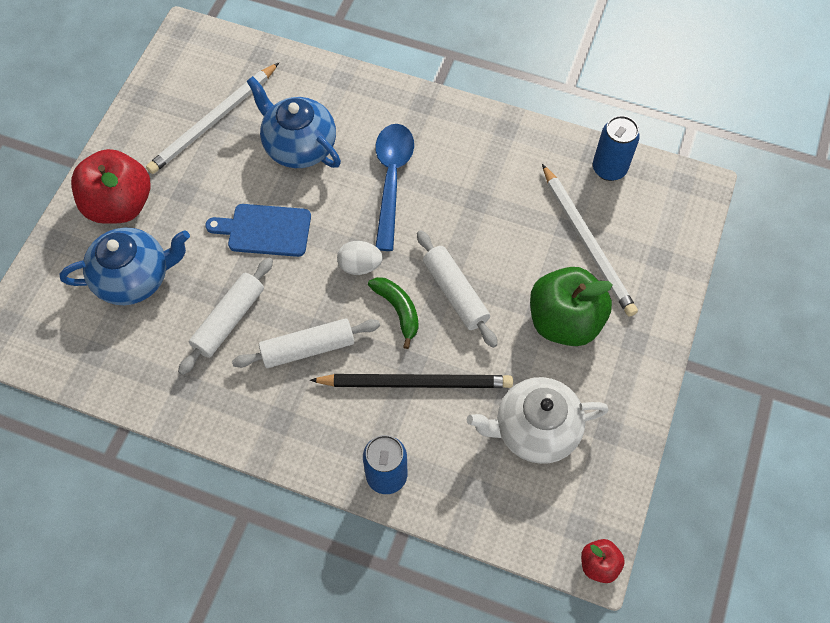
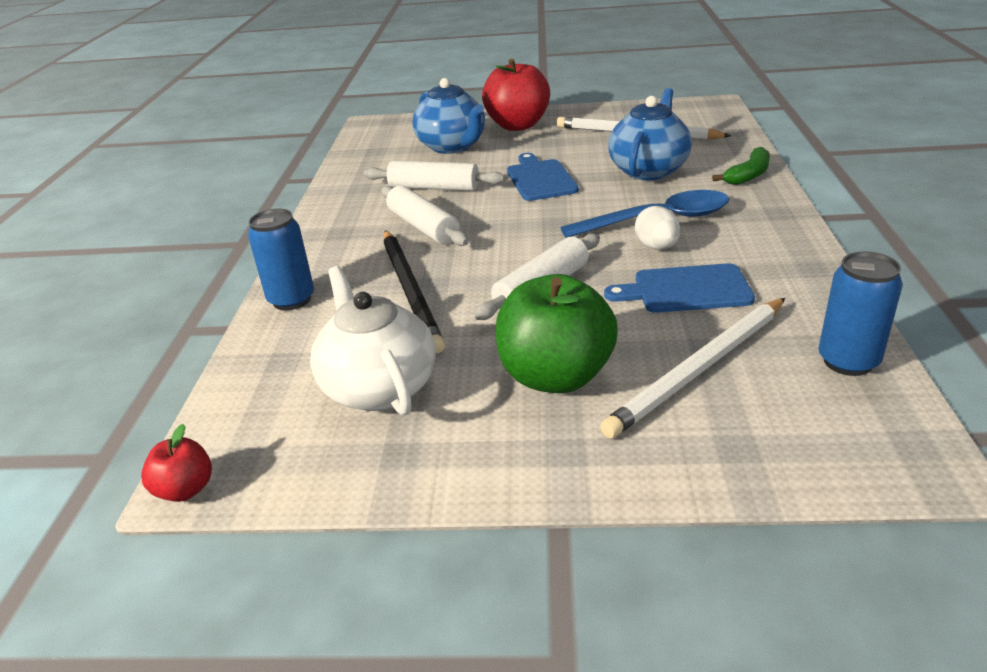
camera: 75 degrees right, 30 degrees down
(360, 266) = (536, 229): white egg -> white egg (656, 247)
(398, 310) = (496, 260): green banana -> green banana (748, 175)
(499, 209) = (686, 290): none -> blue cutting board

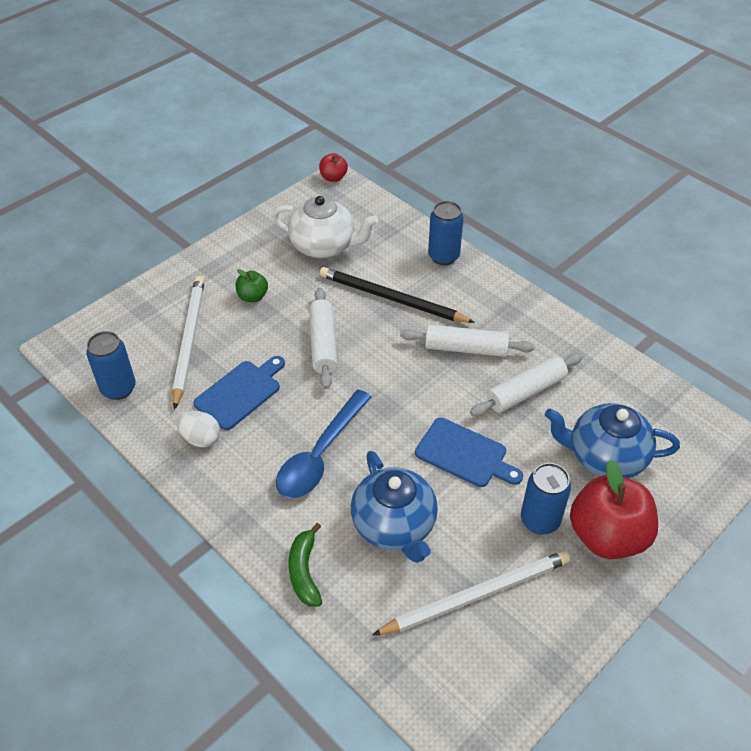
camera: 130 degrees right, 15 degrees up
(545, 141) = (540, 520): none -> blue can
(556, 376) = (252, 297): green apple -> green apple, size x0.48
(656, 247) = (293, 422): white egg -> white egg (201, 438)

